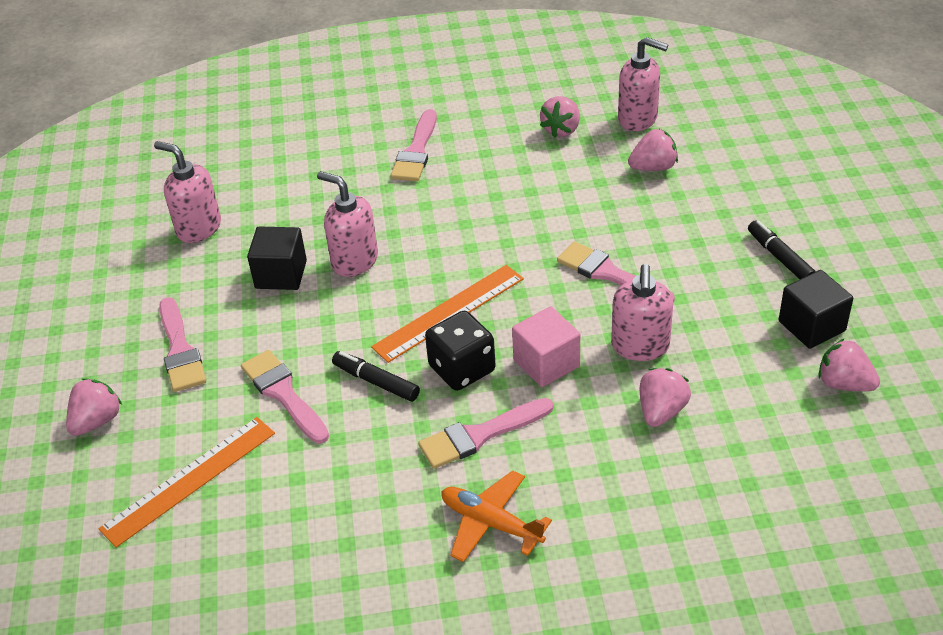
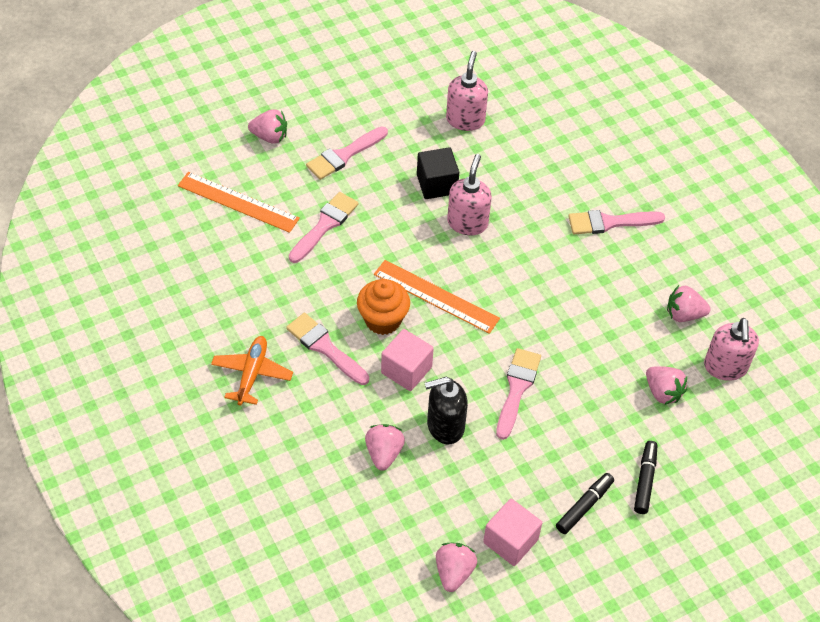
camera: 65 degrees right, 10 degrees up
(376, 382) = (353, 273): black marker -> black marker (645, 480)
(462, 369) = (383, 320): black dice -> orange cupcake
(640, 346) = (445, 426): pink soap dispenser -> black soap dispenser
(661, 411) = (384, 453): pink strawberry -> pink strawberry turned 90 degrees counterclockwise
(811, 326) = (510, 541): black cube -> pink cube

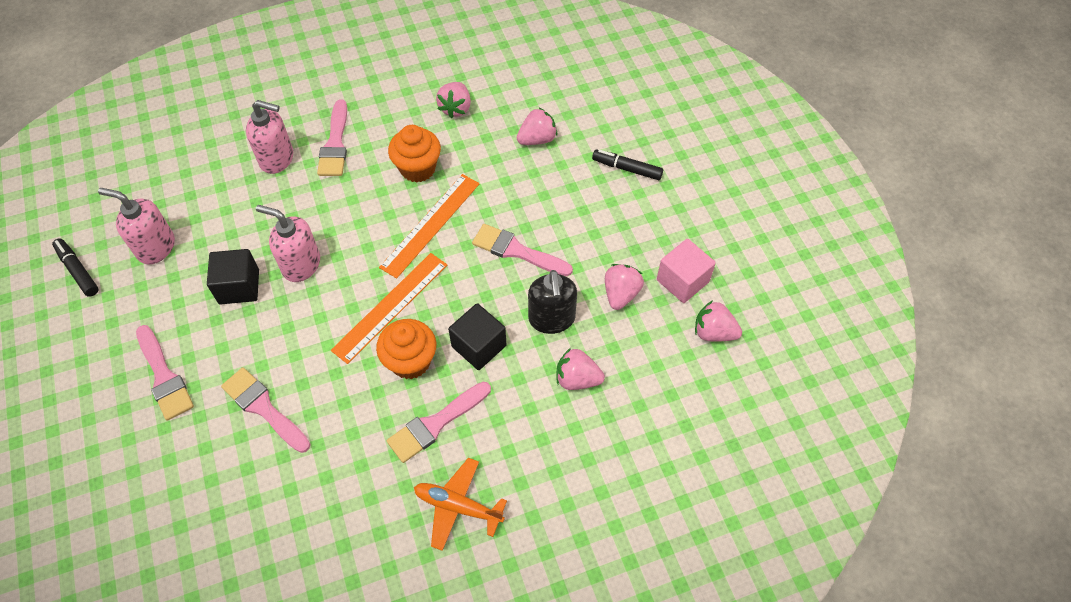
camera: 80 degrees left, 5 degrees up
(238, 202) = (198, 506): orange ruler -> orange ruler (431, 225)
(270, 137) = (104, 460): pink strawberry -> pink strawberry (621, 294)
(406, 370) = (479, 346): pink cube -> black cube
(584, 506) = (650, 218): black marker -> black marker (78, 270)
(597, 293) = (418, 168): none -> orange cupcake
(725, 367) = (518, 90): pink soap dispenser -> pink soap dispenser (277, 159)

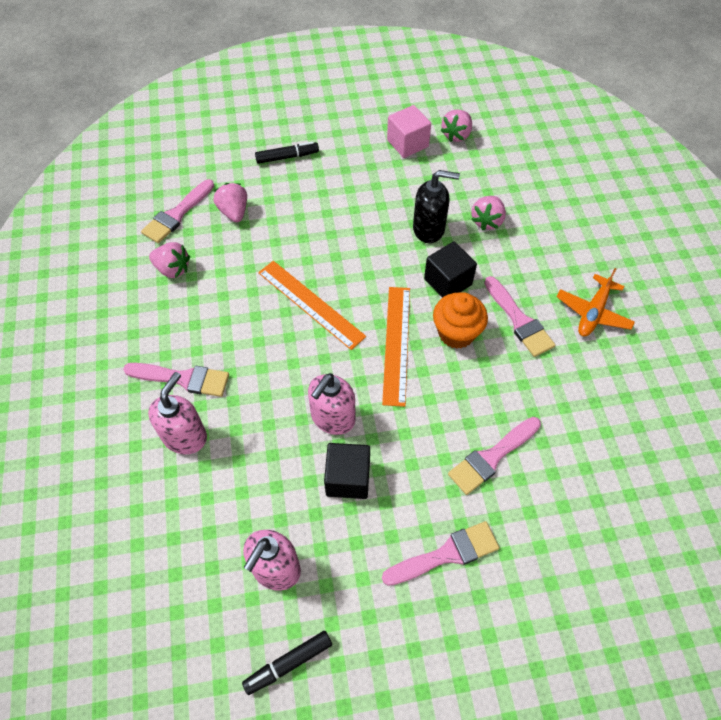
camera: 80 degrees left, 0 degrees up
(390, 306) = (396, 344): orange ruler -> orange ruler turned 45 degrees clockwise
(418, 168) = (239, 308): orange cupcake -> none
(516, 251) = (355, 243): pink brush -> pink brush (177, 214)
(621, 294) = (412, 182): pink strawberry -> none
(627, 168) = (287, 157): black marker -> black marker turned 135 degrees counterclockwise

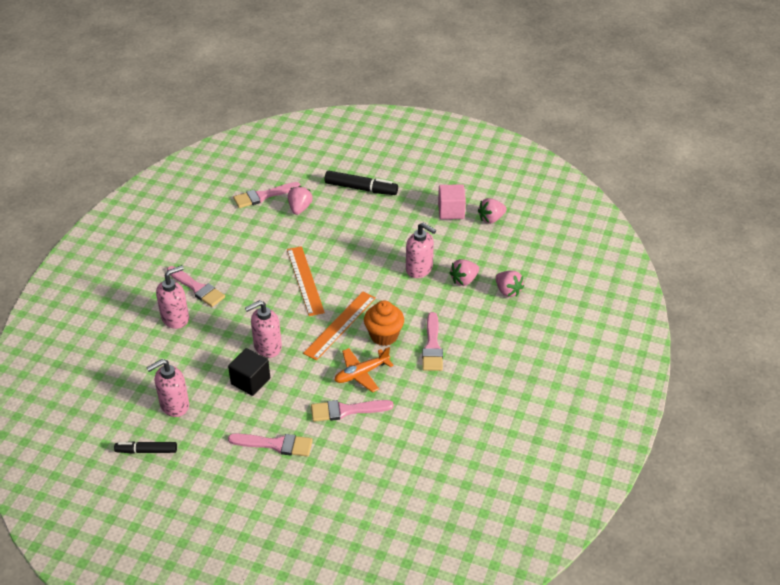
camera: 30 degrees right, 15 degrees down
(172, 269) = (236, 226): pink strawberry -> pink strawberry (508, 291)
(287, 157) = (361, 188): black marker -> black marker, size x1.51
(429, 229) = (419, 269): black soap dispenser -> pink soap dispenser
(448, 282) = (404, 304): black cube -> none
(593, 312) = (488, 363): orange plane -> orange plane (361, 373)

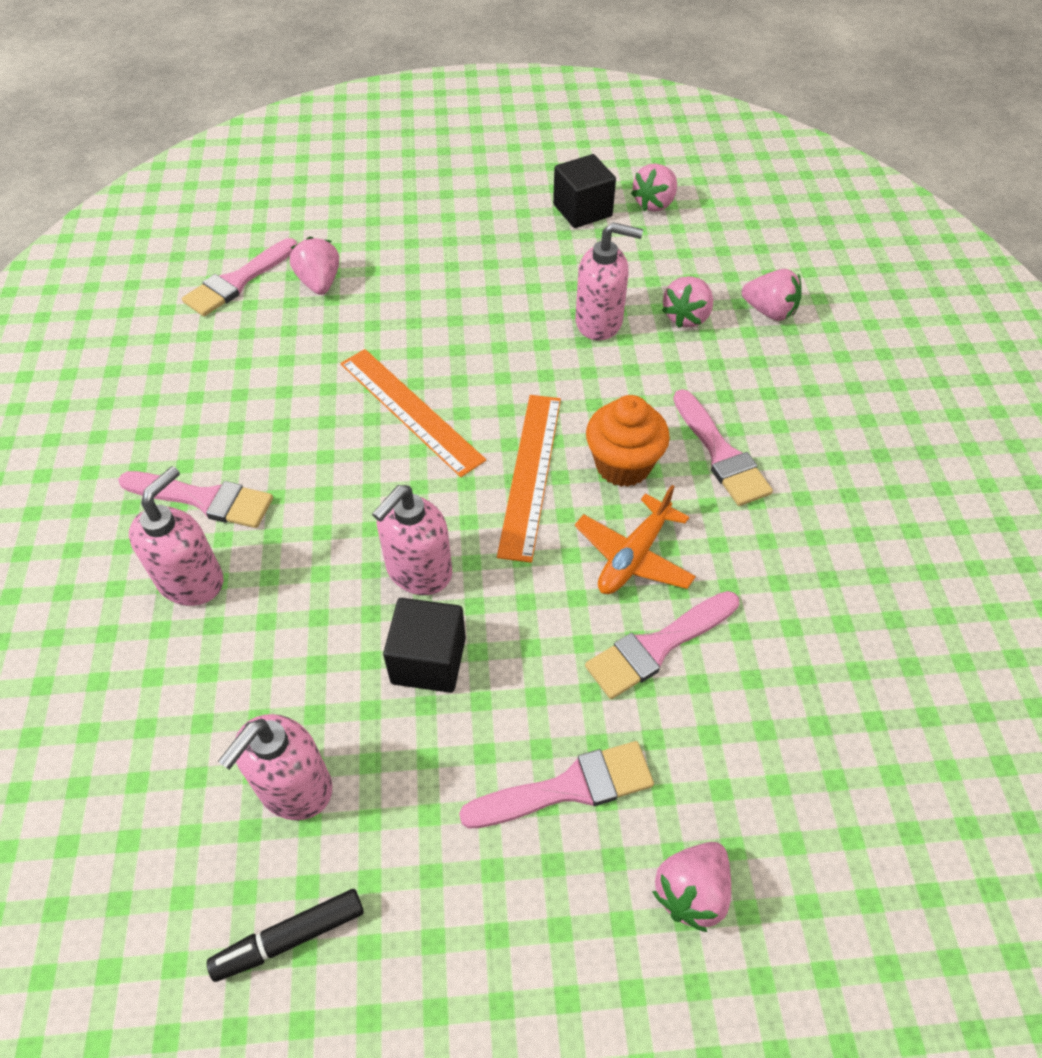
camera: 25 degrees left, 10 degrees up
(298, 495) = (691, 892): none -> pink strawberry
(361, 188) = (407, 218): black marker -> none
(451, 211) = (582, 210): pink cube -> black cube

